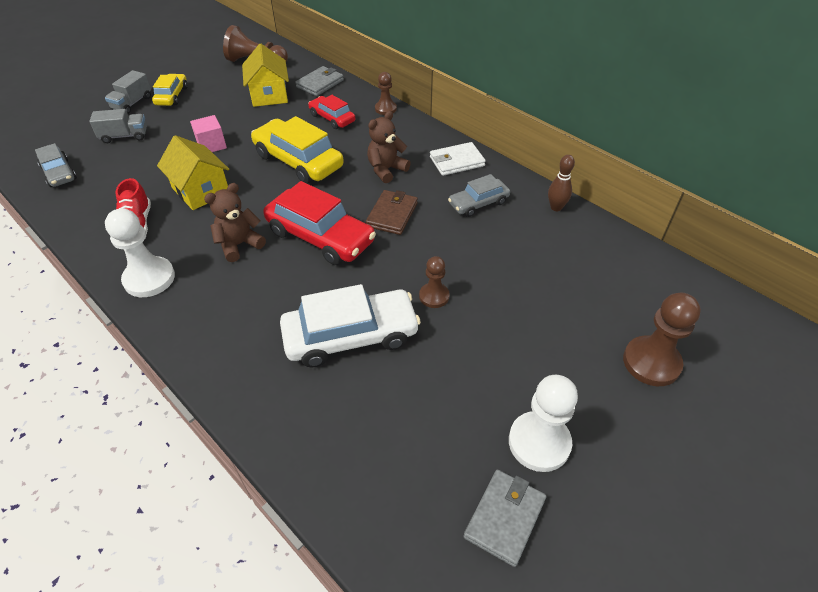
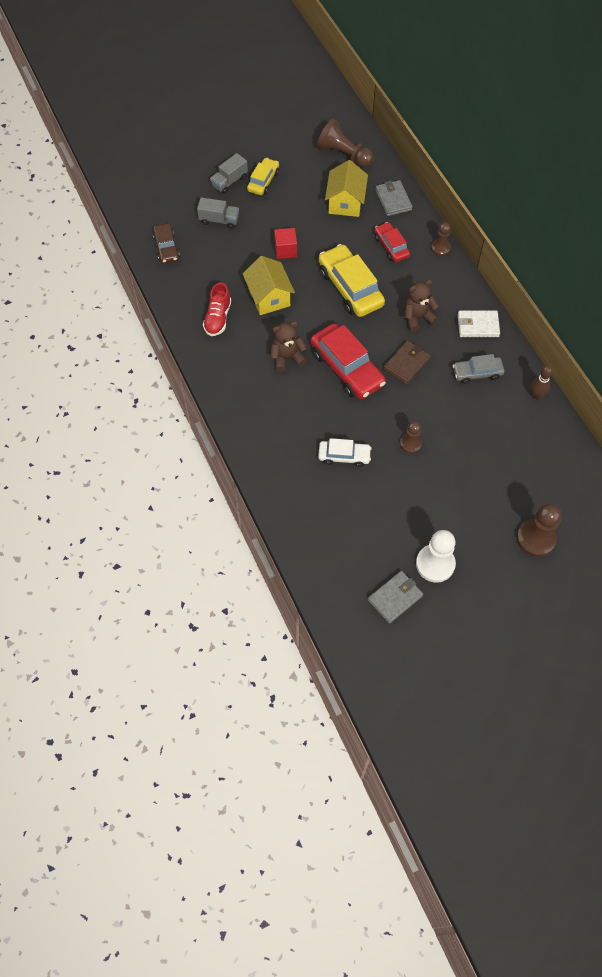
camera: 20 degrees right, 15 degrees up
(59, 173) = (166, 248): grey car -> brown car
(149, 278) = (221, 368): white pawn -> none
(211, 145) = (286, 250): pink cube -> red cube
(320, 84) = (393, 200): grey wallet -> grey wallet turned 75 degrees counterclockwise
(351, 336) = (344, 456): white car -> white car, size x0.57

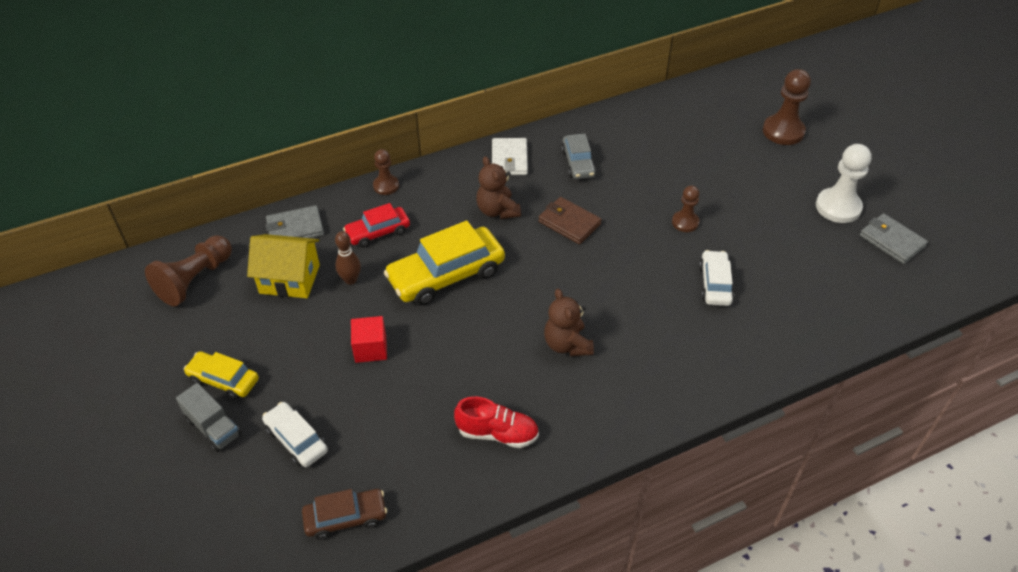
camera: 90 degrees left, 15 degrees down
(219, 220) = (296, 439): grey truck -> white car
(269, 297) = (459, 368): yellow house -> none
(347, 368) = (580, 280): red car -> none
(536, 395) = (604, 120): brown bowling pin -> brown bowling pin (350, 280)

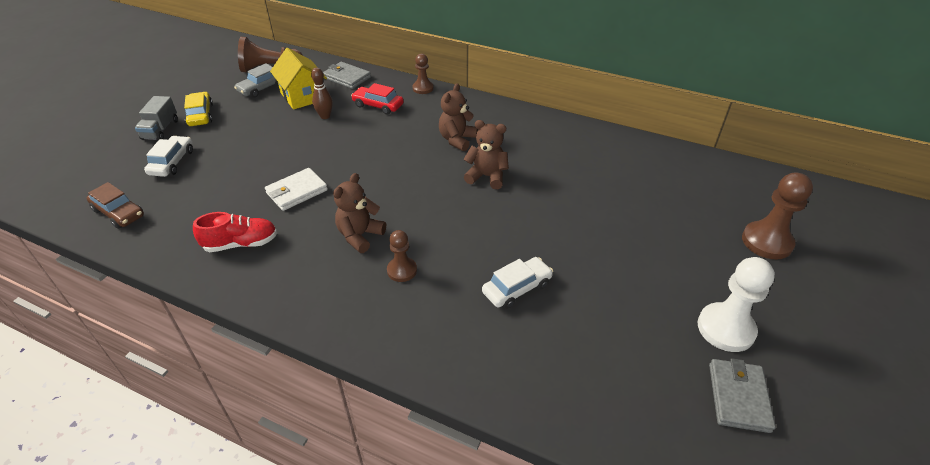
camera: 50 degrees right, 5 degrees down
(370, 349) = (272, 152): red cube -> none
(446, 275) = (370, 149): yellow car -> none
(497, 433) = (241, 243): red shoe -> red shoe turned 75 degrees counterclockwise
(509, 159) = (514, 120): white wallet -> white wallet (297, 191)
(569, 223) = (487, 176): brown wallet -> brown teddy bear
(578, 163) = (554, 150): grey car -> grey car (262, 88)
(685, 222) = (567, 235): brown pawn -> brown pawn (402, 270)

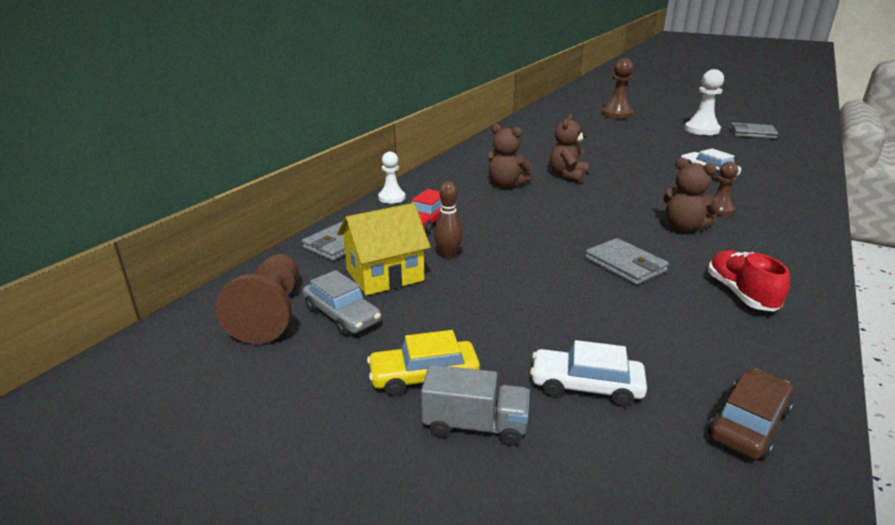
camera: 85 degrees left, 15 degrees down
(297, 191) = (625, 265): white wallet -> grey wallet
(423, 88) = (392, 198): brown pawn -> white pawn

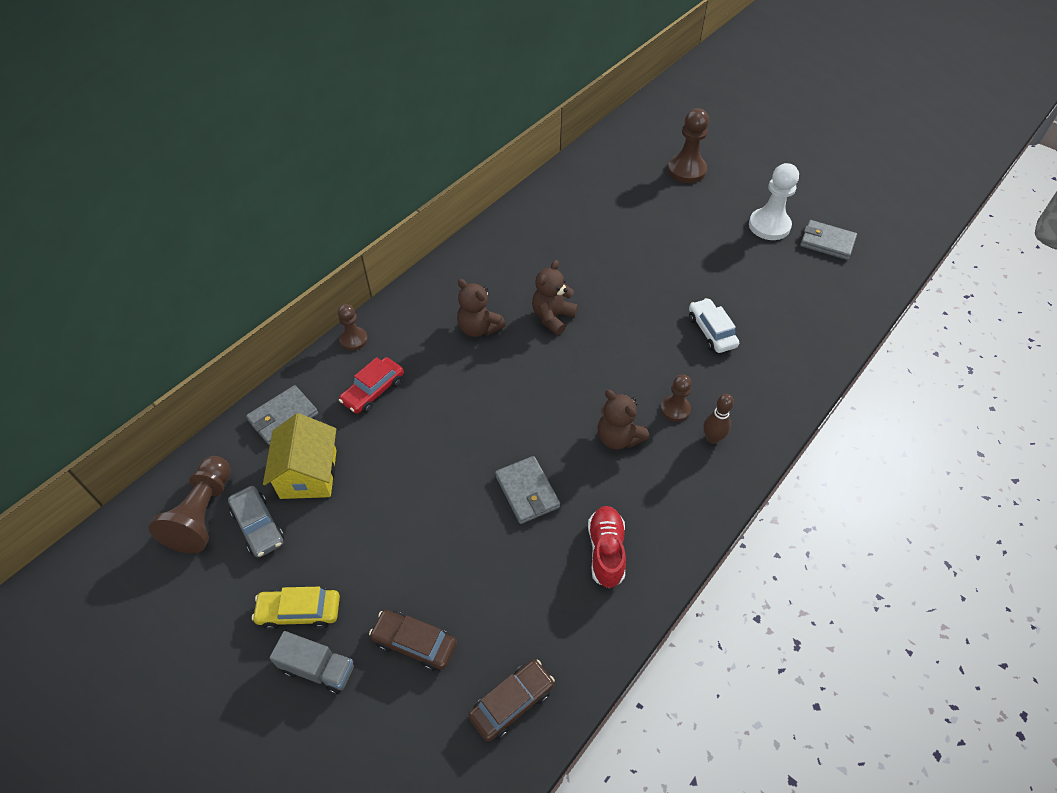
camera: 10 degrees right, 25 degrees up
(385, 275) = (308, 474): yellow house -> yellow house turned 75 degrees counterclockwise
(392, 198) = (354, 339): white pawn -> brown pawn
(448, 255) = (373, 451): brown bowling pin -> brown bowling pin (712, 438)
(586, 386) = (414, 643): white car -> brown car

